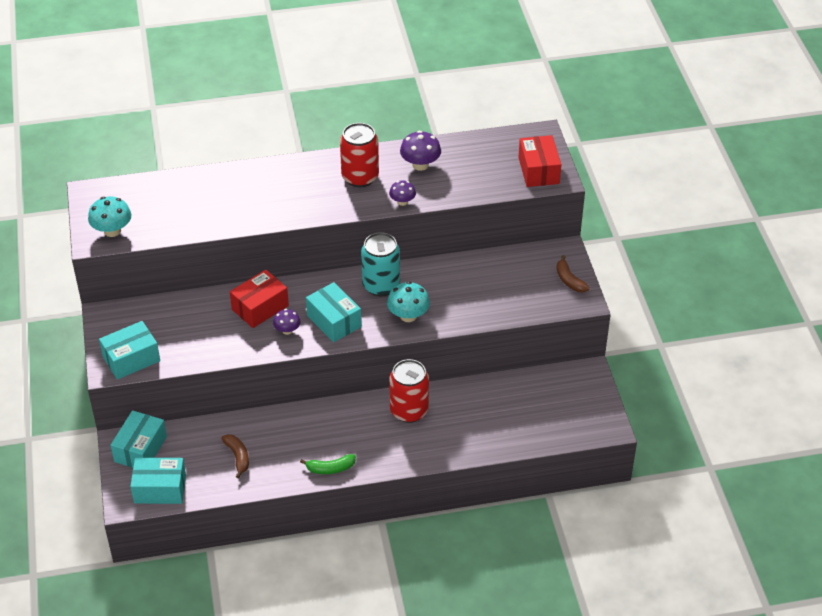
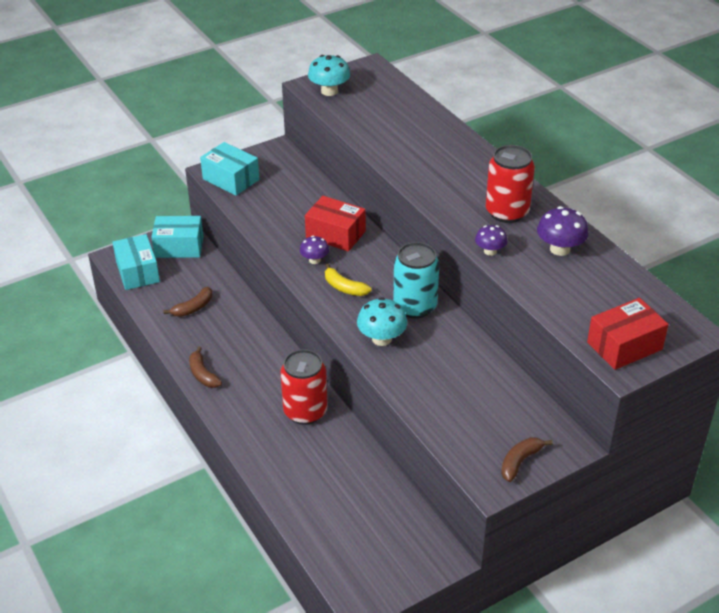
camera: 70 degrees right, 5 degrees down
(330, 468) = (203, 374): green banana -> brown banana
(334, 321) = (344, 287): turquoise box -> yellow banana

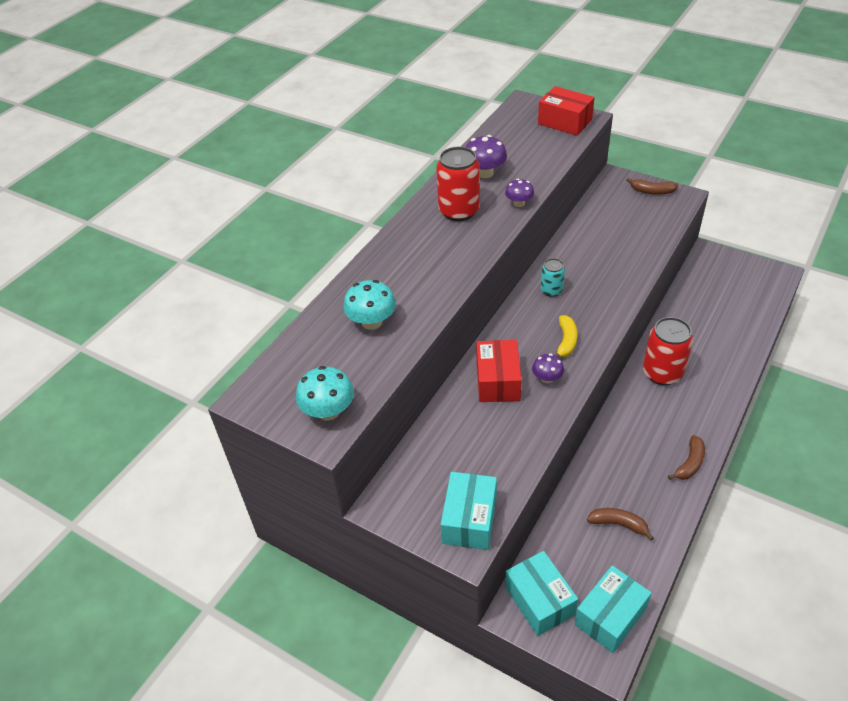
camera: 115 degrees left, 5 degrees up
(381, 339) = (605, 294): turquoise mushroom -> turquoise mushroom (372, 322)
(415, 306) = (551, 290): turquoise can -> turquoise can, size x0.55

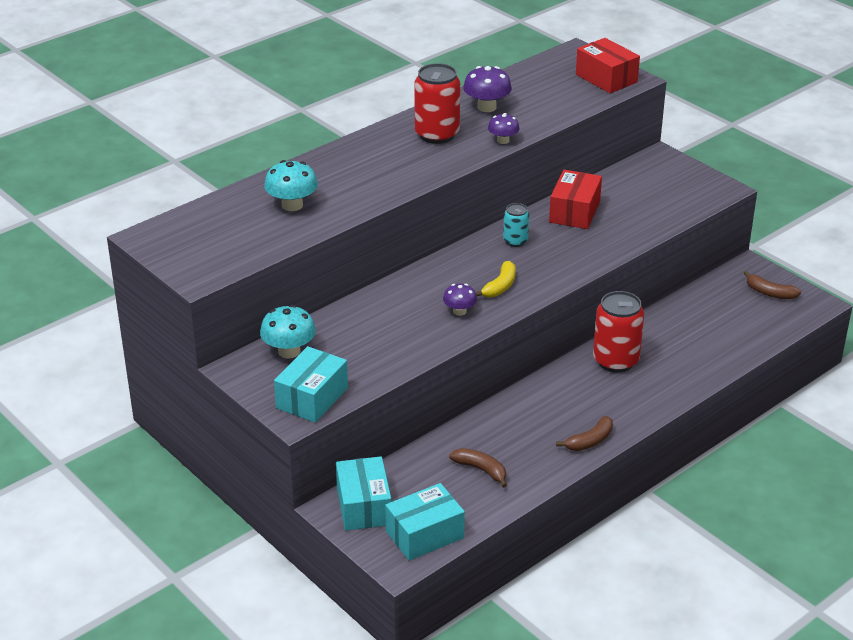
camera: 15 degrees right, 10 degrees down
(328, 411) = (211, 261): turquoise mushroom -> turquoise mushroom (289, 351)
(498, 381) = (408, 302): red box -> red box (574, 212)
(652, 191) = (691, 177): brown banana -> brown banana (769, 293)

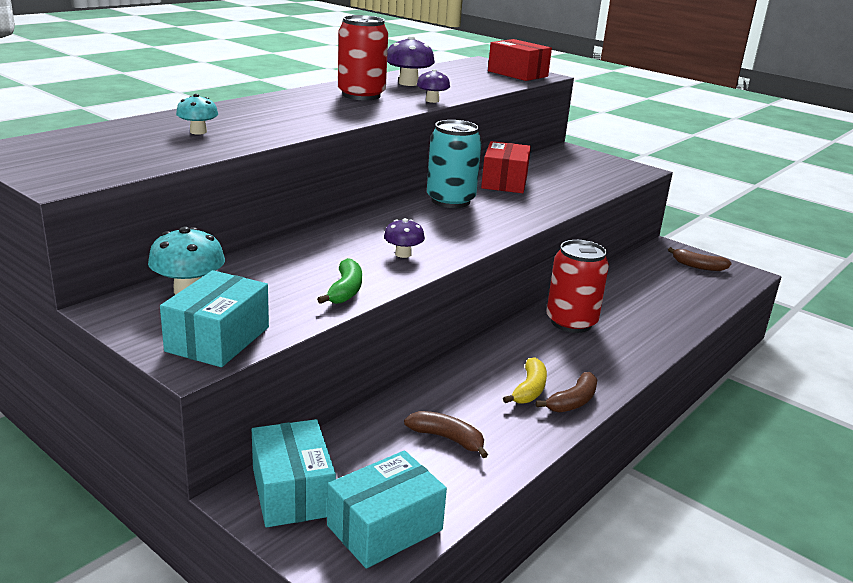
camera: 10 degrees left, 10 degrees down
(292, 205) = (198, 132): turquoise mushroom -> turquoise mushroom, size x0.63
(407, 352) = (345, 290): none -> green banana
(500, 286) = (444, 234): yellow banana -> yellow banana (529, 390)
(515, 241) = (450, 201): turquoise can -> turquoise can, size x1.82

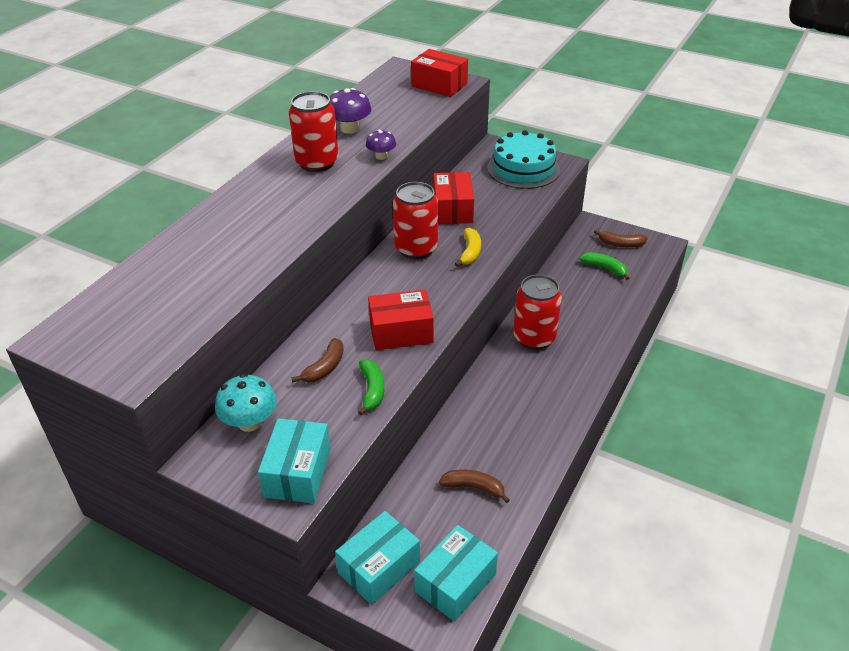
camera: 10 degrees left, 15 degrees up
(198, 132) = (205, 264): turquoise mushroom -> none
(292, 491) = (379, 567): turquoise box -> turquoise box turned 75 degrees clockwise
(403, 254) = (401, 332): purple mushroom -> red box
(450, 201) = (416, 249): turquoise can -> red can
(529, 390) = (520, 421): yellow banana -> yellow banana (470, 252)
(573, 401) = (556, 426): brown banana -> brown banana (324, 367)
(595, 167) = (523, 169): none -> turquoise cake
(674, 282) = (605, 268): none -> green banana

